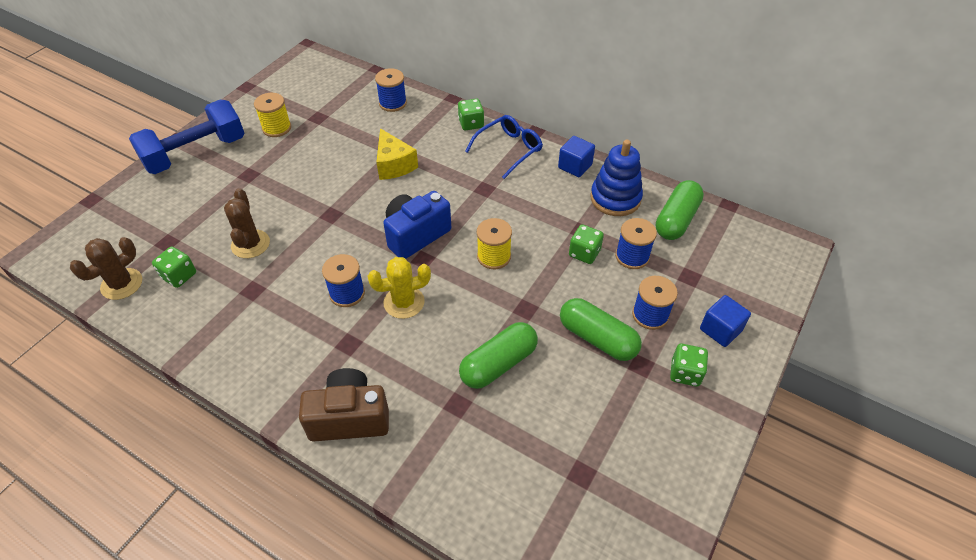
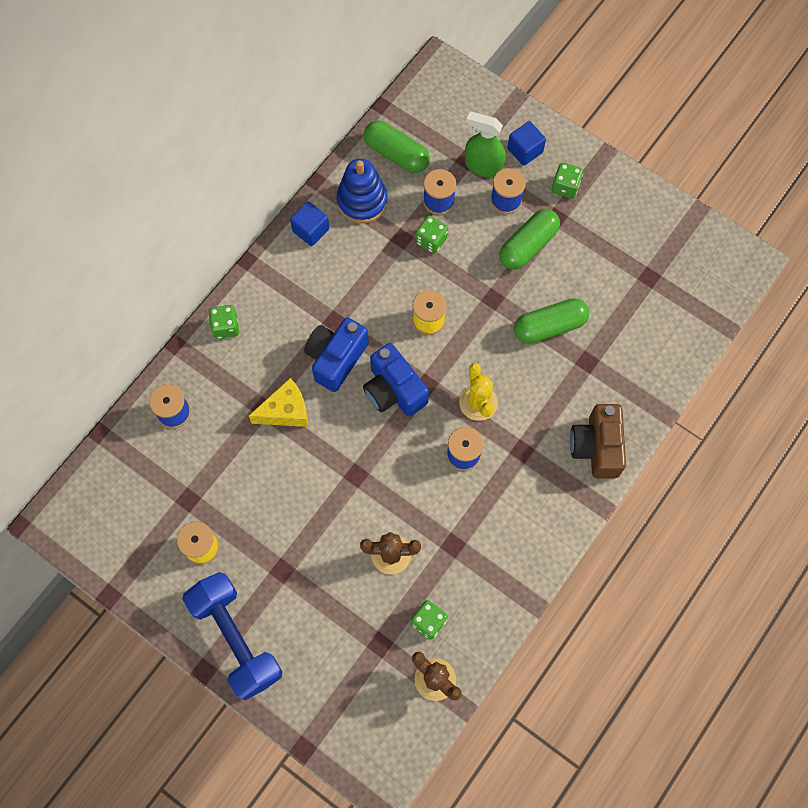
camera: 85 degrees left, 20 degrees up
(446, 193) = (336, 359): none -> blue camera
(498, 364) = (549, 326): green capsule -> green capsule turned 75 degrees counterclockwise
(508, 150) = (276, 291): blue glasses -> none
(687, 292) = (483, 165): none -> green spray bottle

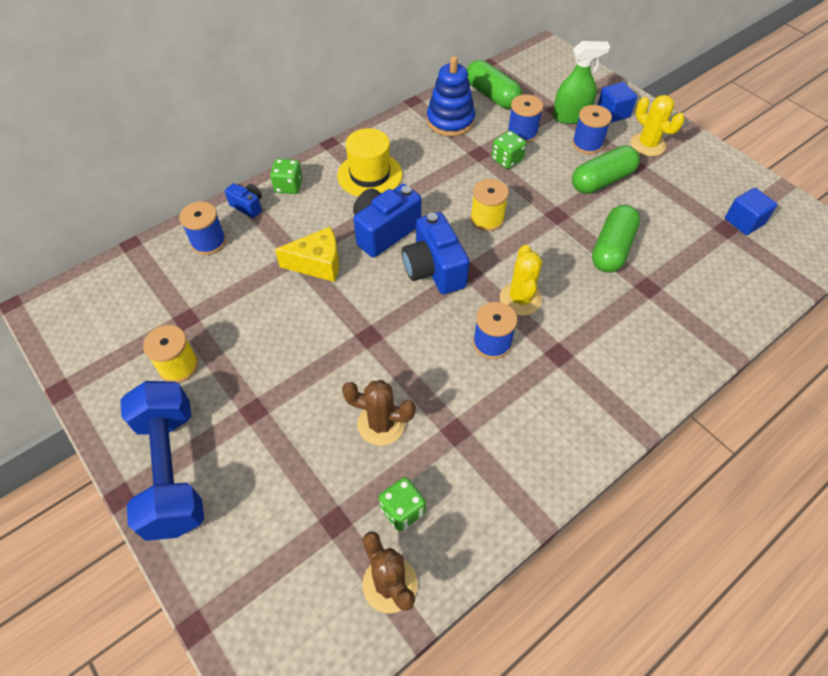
camera: 15 degrees right, 15 degrees down
(195, 361) = (248, 206): none -> blue camera
(301, 293) = (369, 175): none -> yellow hat
(310, 230) = (396, 132): blue cube -> blue cube (744, 221)
(483, 165) = (571, 116): green spray bottle -> green spray bottle turned 135 degrees clockwise
(549, 326) = (612, 249): green capsule -> green capsule turned 60 degrees counterclockwise
(565, 187) = (647, 145): green dice -> yellow cactus
(596, 447) = (646, 369): brown camera -> none

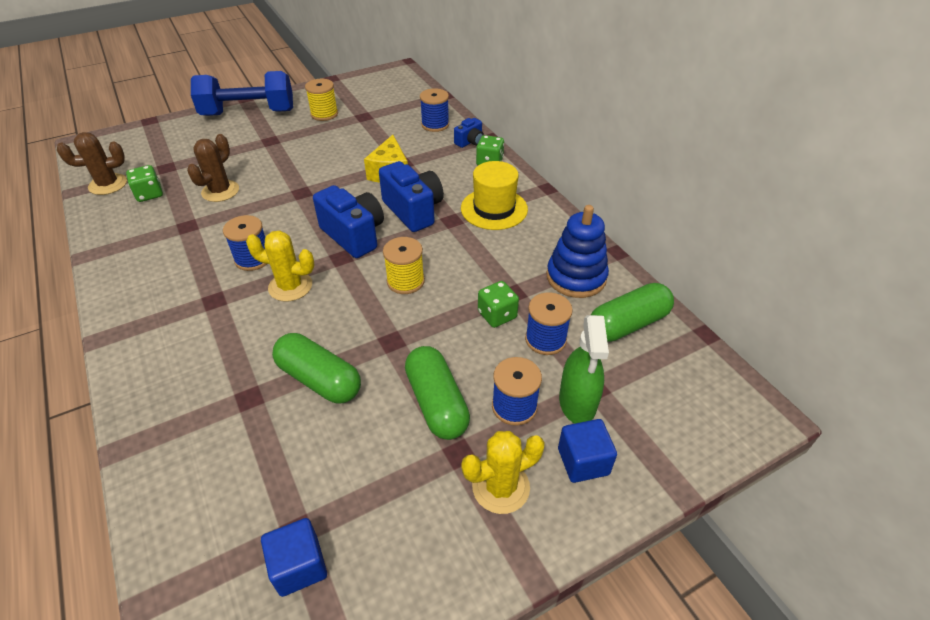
camera: 100 degrees right, 10 degrees down
(434, 269) = (354, 235): blue camera -> blue camera turned 60 degrees clockwise

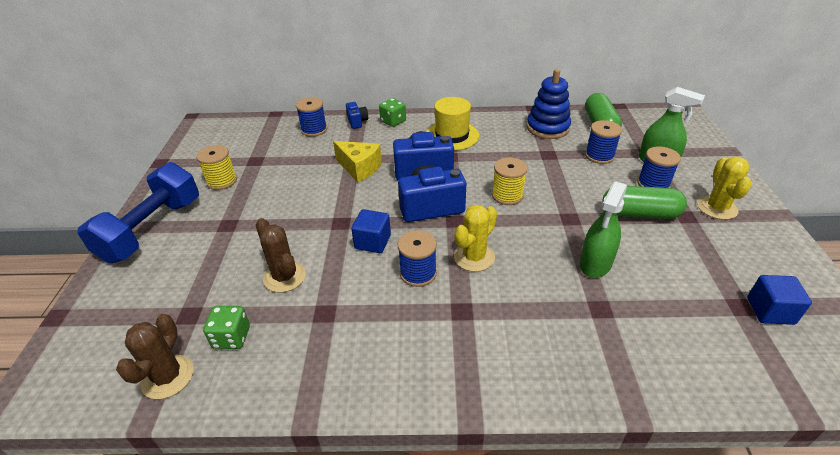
camera: 60 degrees left, 5 degrees down
(319, 379) = (595, 264): green capsule -> green spray bottle
(497, 315) = (567, 167): green dice -> none
(583, 461) = (703, 173): blue cube -> blue cube (373, 242)

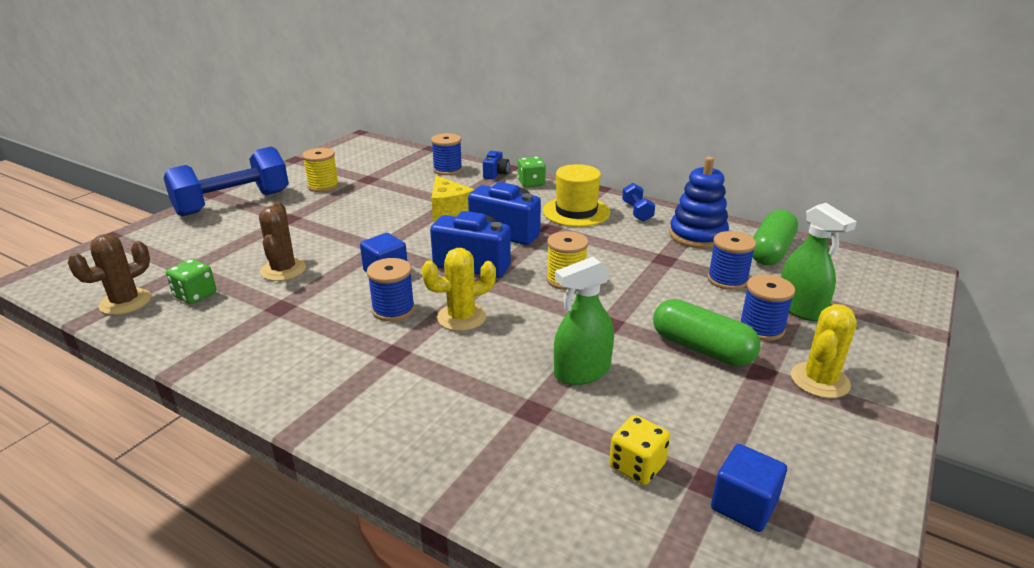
camera: 30 degrees right, 10 degrees down
(491, 122) = (637, 212): none -> blue dumbbell
(696, 316) = (637, 466): none -> yellow dice

